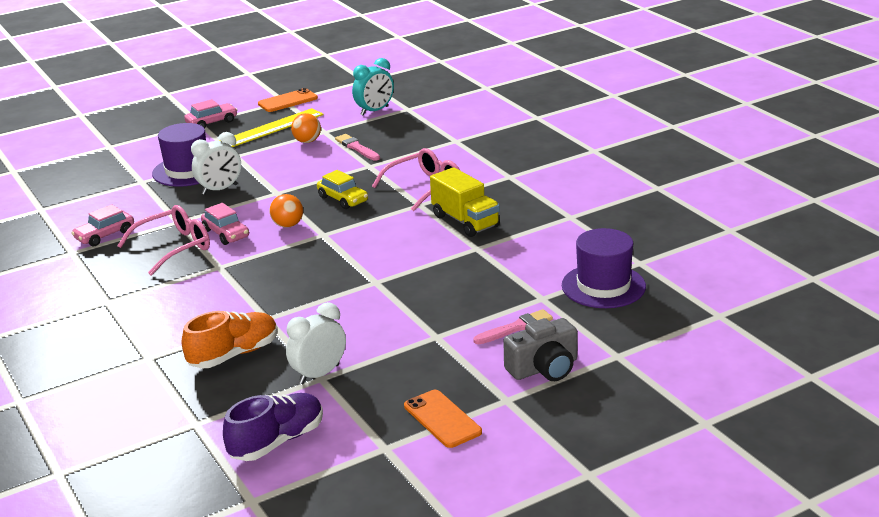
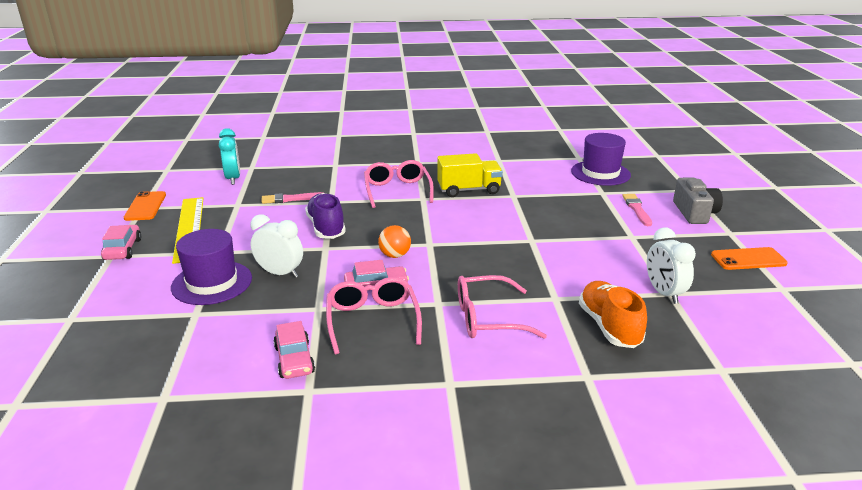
camera: 65 degrees left, 0 degrees up
(209, 294) = (488, 318): none -> pink glasses
(220, 189) = (280, 273): white clock -> white clock turned 60 degrees counterclockwise
(277, 441) = (762, 333): purple shoe -> purple shoe (326, 228)
(307, 141) = (244, 215): orange ball -> none
(343, 199) = (376, 223): yellow car -> none

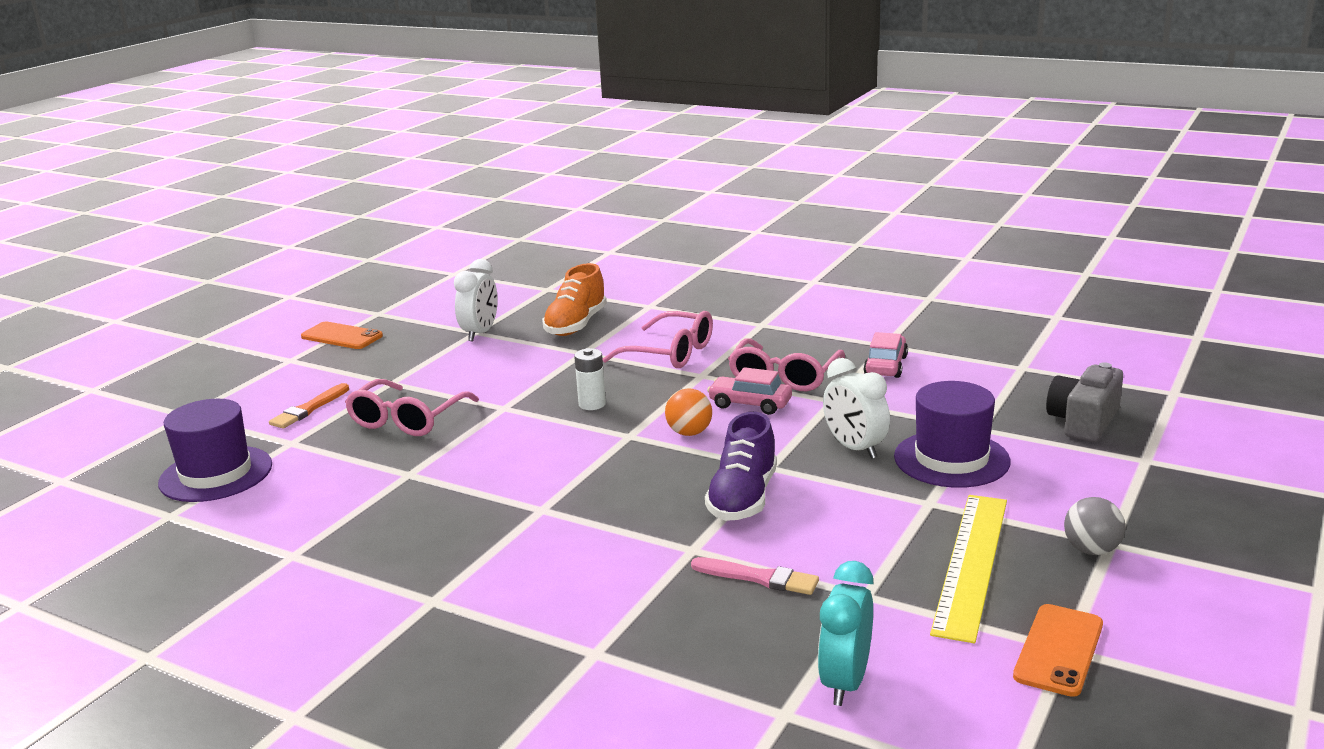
camera: 145 degrees left, 5 degrees down
(123, 249) = (1091, 550): pink car -> grey ball
(397, 190) = (559, 538): pink glasses -> pink glasses (407, 420)
(469, 190) = (451, 503): yellow truck -> none
(481, 257) = (592, 404): none -> white battery
(637, 209) = (309, 409): pink brush -> orange brush
(694, 213) = (262, 387): grey camera -> grey camera (1083, 421)

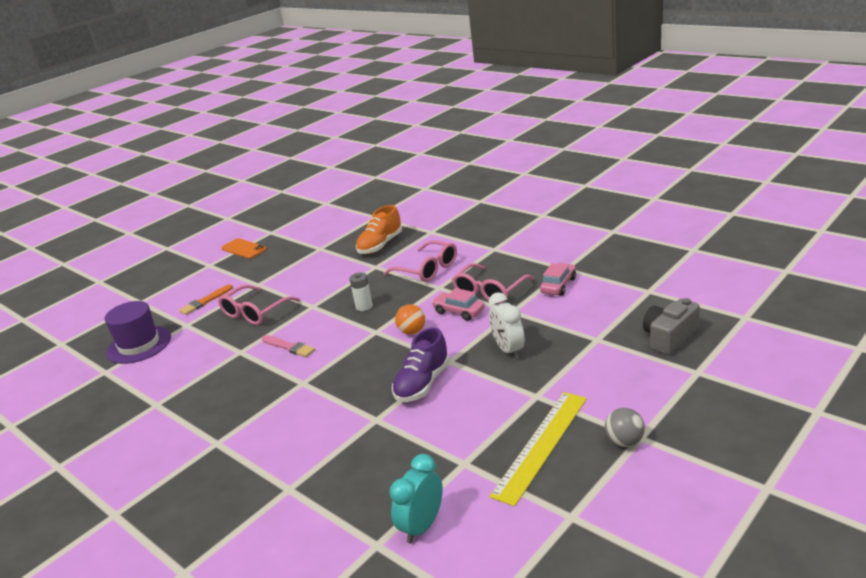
camera: 15 degrees right, 5 degrees up
(480, 333) = (322, 249): white clock -> none
(759, 578) = (405, 444): pink brush -> pink brush (289, 347)
(951, 459) = (566, 362): purple hat -> none
(1059, 650) = (565, 517): orange phone -> none

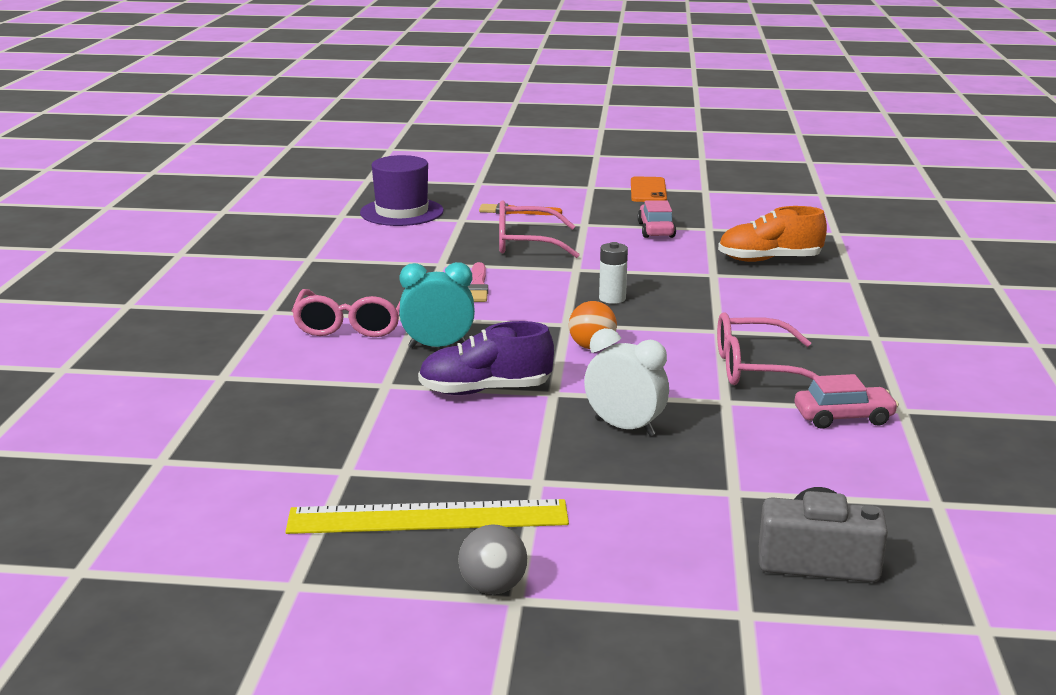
camera: 50 degrees right, 5 degrees down
(422, 526) = (208, 479): turquoise clock -> turquoise clock (438, 346)
(427, 269) = (753, 309): pink glasses -> pink glasses (352, 325)
(459, 311) = (676, 363): pink car -> pink car (656, 230)
(508, 350) = (624, 427): white clock -> white clock turned 90 degrees clockwise

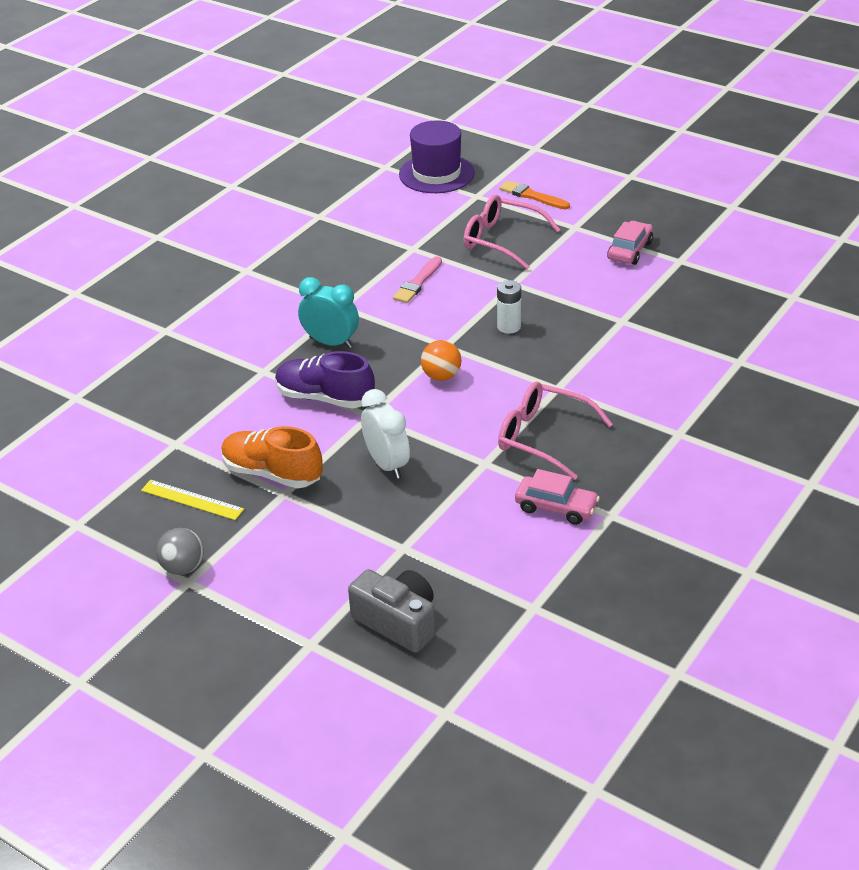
camera: 30 degrees right, 15 degrees up
(352, 325) = (290, 301): pink glasses -> none
(428, 517) = (192, 500): yellow ruler -> yellow ruler, size x0.56
(648, 190) = (678, 194): orange phone -> none
(769, 260) = (690, 316): orange shoe -> orange shoe (272, 473)

